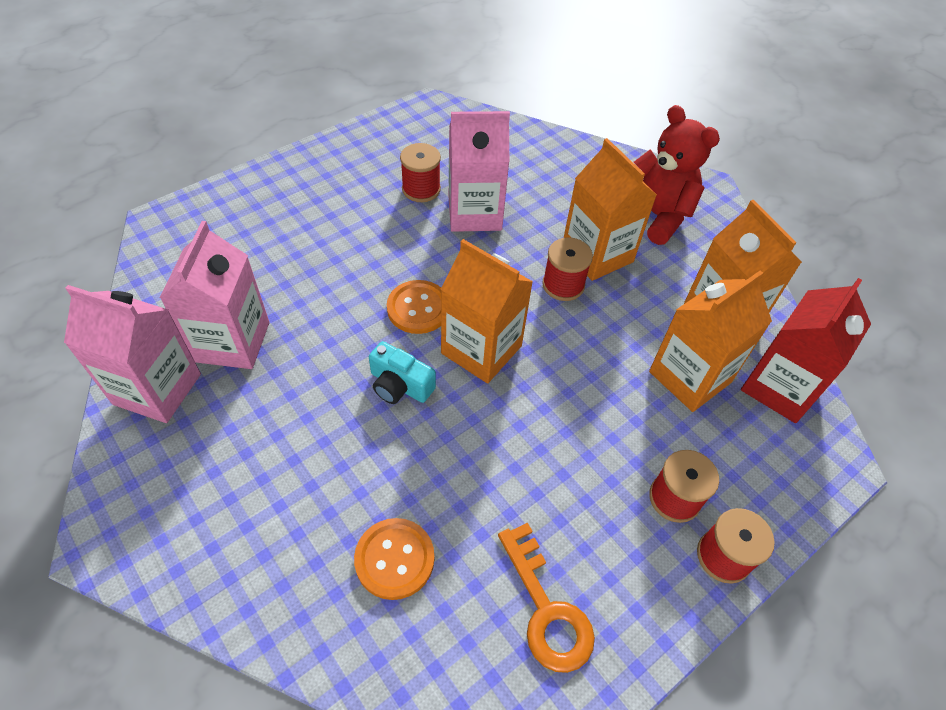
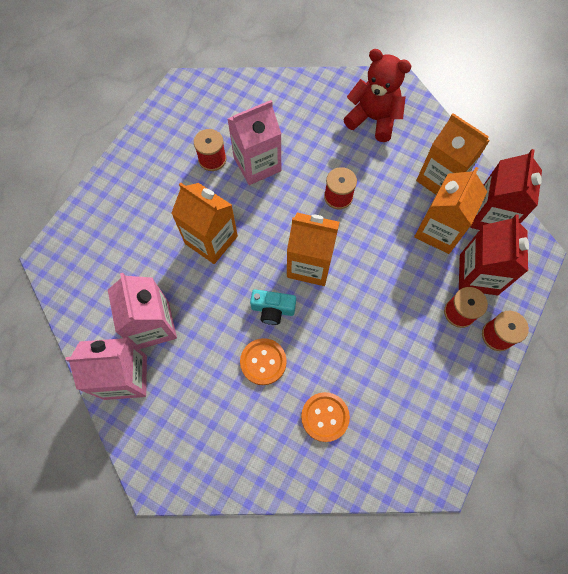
camera: 20 degrees left, 15 degrees up
(418, 308) = (257, 251): orange button -> orange button (263, 362)
(546, 609) = (418, 407): orange key -> none
(597, 254) = (349, 165): orange carton -> orange carton (211, 240)
(727, 457) = (478, 274): none -> red carton

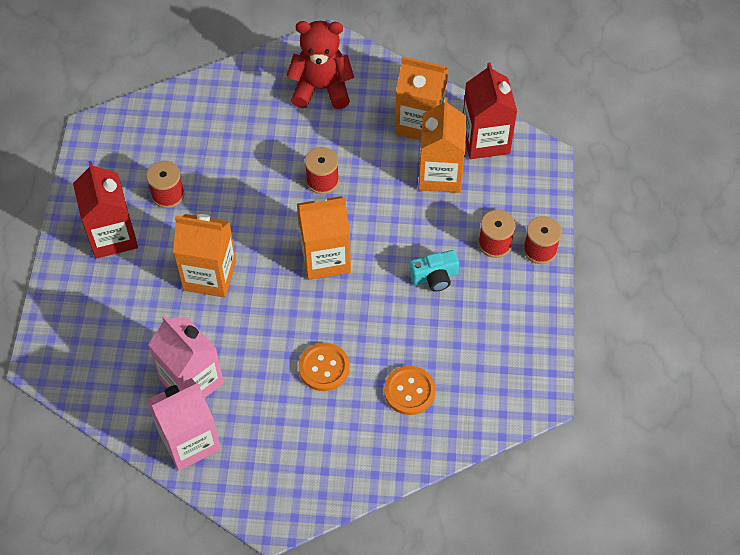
camera: 25 degrees left, 10 degrees down
(257, 164) = (220, 181): pink carton -> none
(273, 309) = (309, 316): turquoise camera -> turquoise camera (434, 277)
(478, 274) = (497, 201): red carton -> red carton (112, 236)

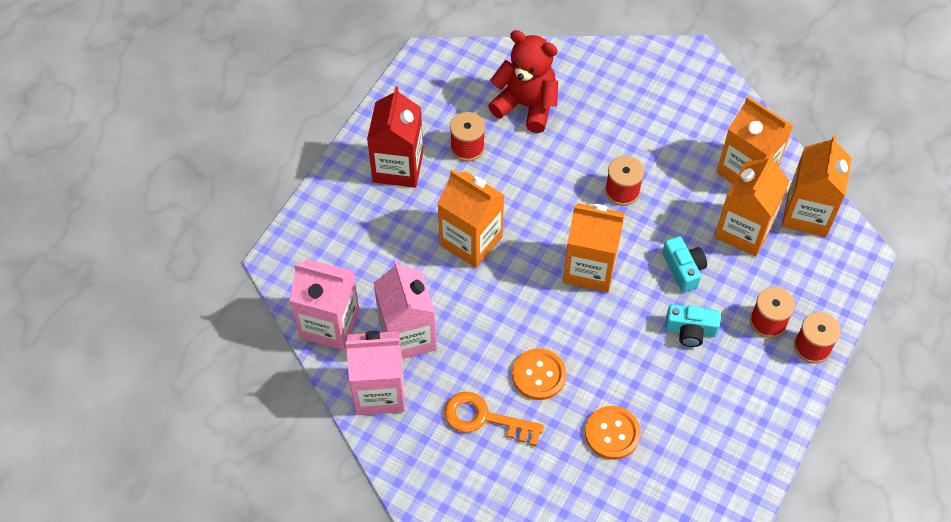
camera: 25 degrees right, 0 degrees up
(116, 401) = (329, 324): none -> pink carton
(294, 425) = (484, 418): none -> orange key
(321, 89) = (663, 100): red teddy bear -> red teddy bear (526, 105)
(405, 227) = (683, 269): none -> turquoise camera
(485, 140) = (807, 213): red carton -> orange carton

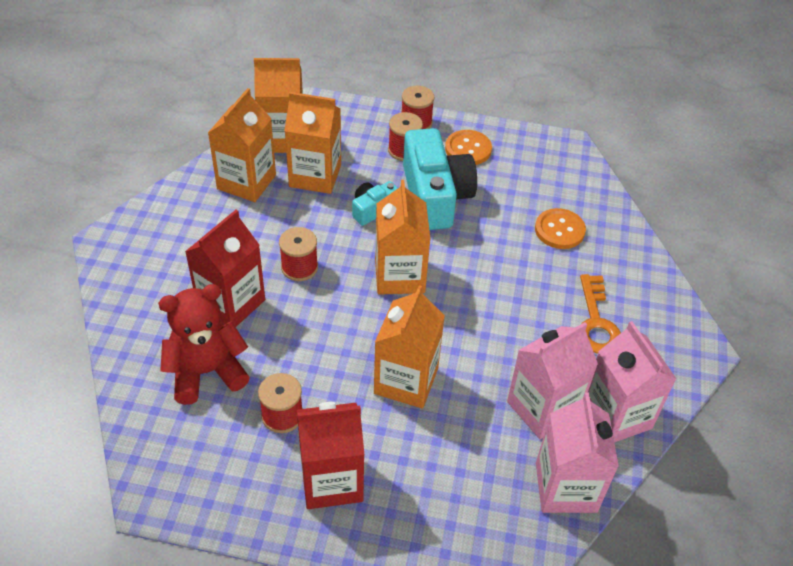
camera: 110 degrees left, 10 degrees down
(526, 105) = (206, 372): red teddy bear -> red teddy bear turned 60 degrees clockwise
(539, 375) = (531, 291): orange button -> orange button (468, 149)
(594, 133) = (231, 303): none -> red carton
(690, 330) = (435, 196): turquoise camera -> turquoise camera, size x2.03

